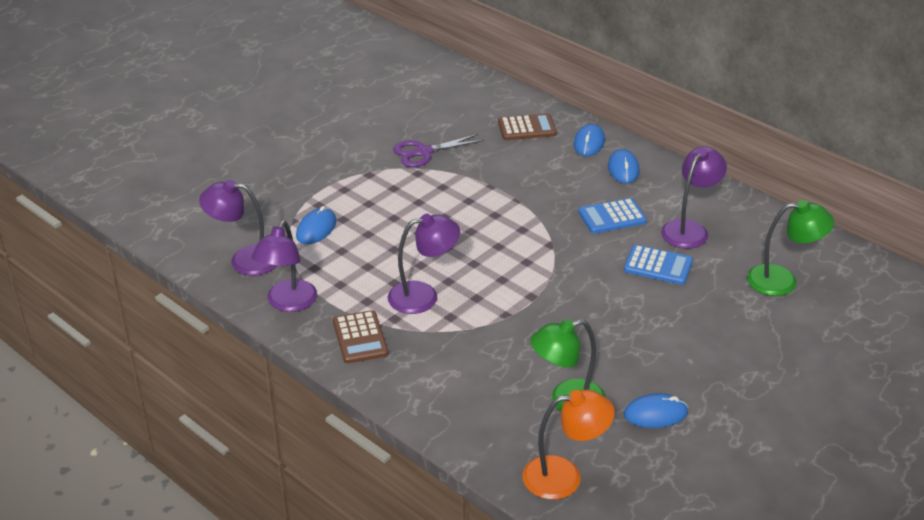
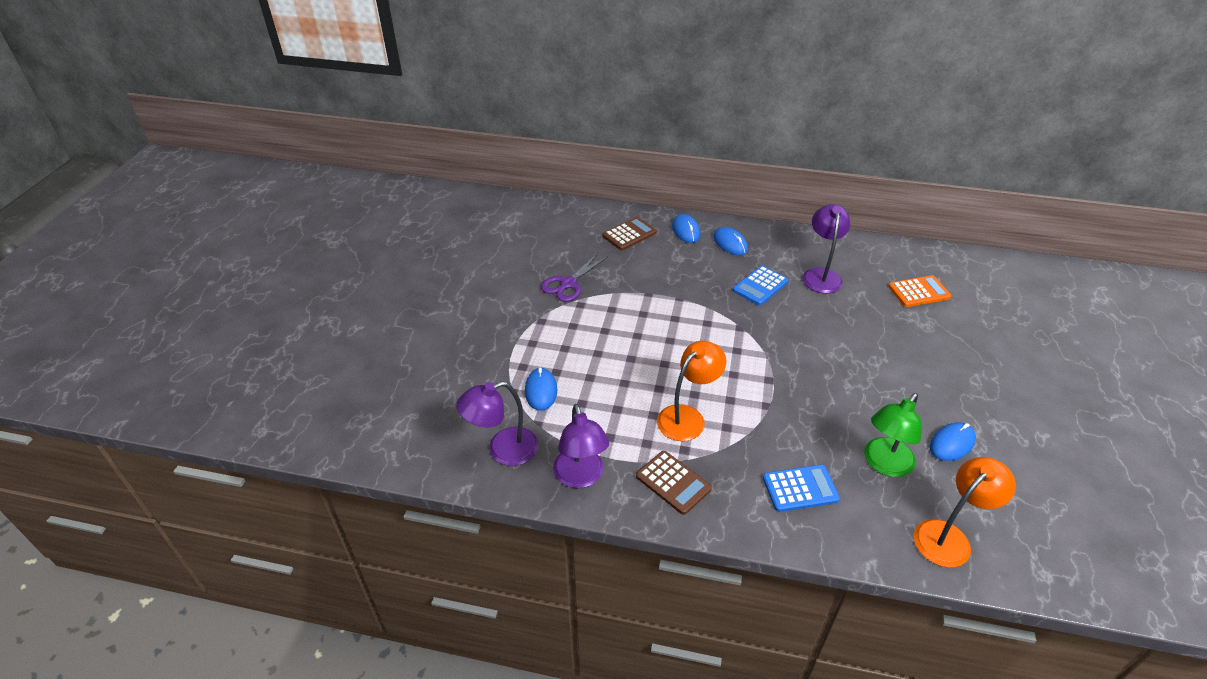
camera: 30 degrees left, 5 degrees up
(423, 296) = (687, 417): purple lamp -> orange lamp
(658, 266) = (830, 314): blue calculator -> blue calculator (800, 489)
(782, 281) = (919, 292): green lamp -> orange calculator

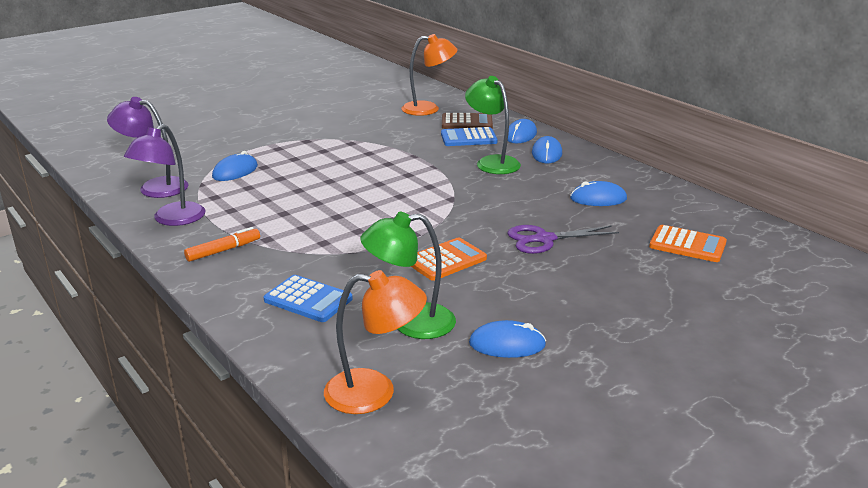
camera: 40 degrees right, 15 degrees down
(568, 284) = (364, 131): purple scissors -> purple scissors (544, 239)
(673, 483) = (223, 250): brown calculator -> orange marker
(687, 417) = (306, 225): orange lamp -> orange lamp (428, 109)
(709, 272) = (492, 162): none -> green lamp
(760, 286) = (522, 184): blue calculator -> blue calculator (468, 138)
(821, 275) = (598, 199): purple lamp -> blue mouse
(822, 392) = (446, 260): none -> orange calculator

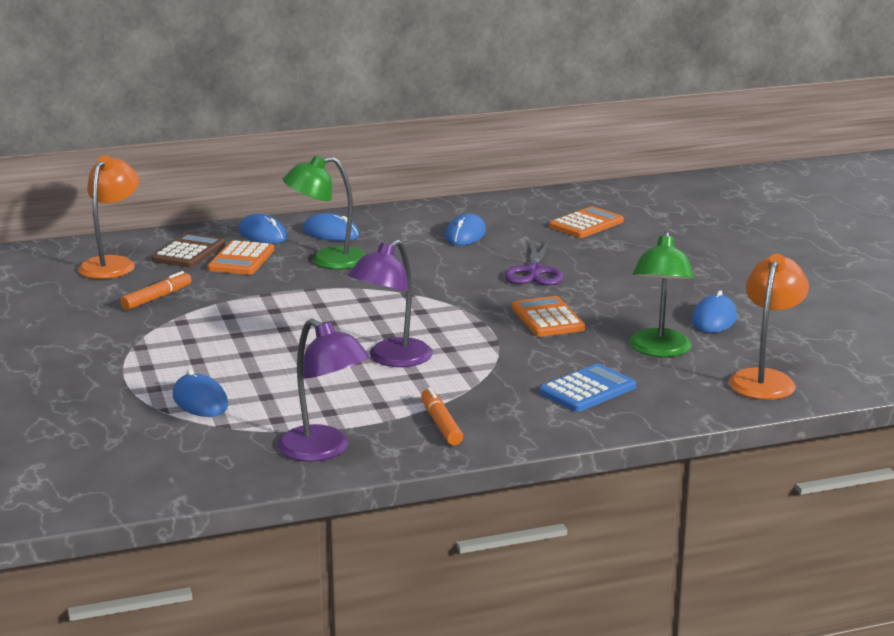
camera: 70 degrees left, 5 degrees down
(155, 187) = (198, 458): purple lamp -> purple lamp (392, 359)
(384, 130) = (157, 298): none -> orange marker
(468, 138) = (241, 259): blue calculator -> orange calculator

